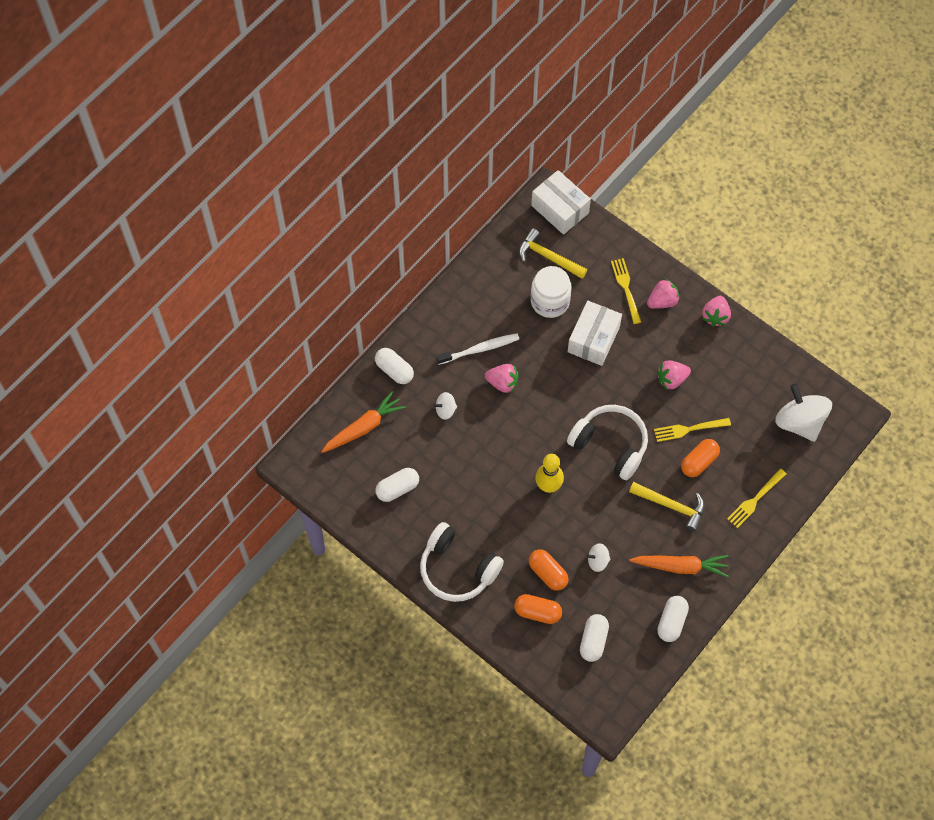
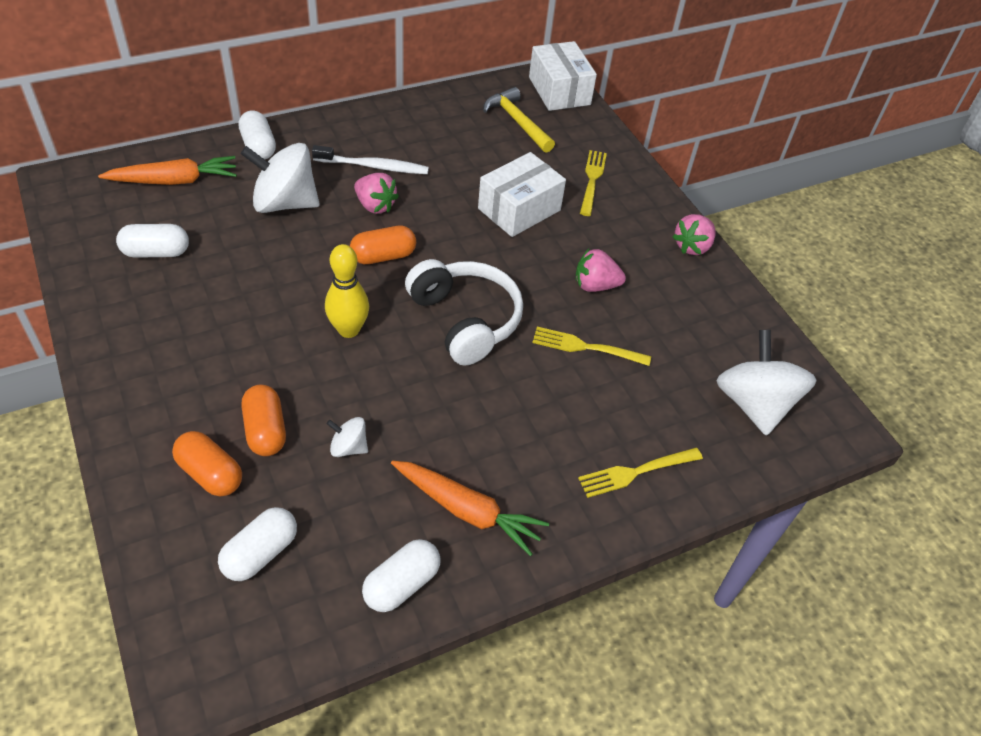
camera: 20 degrees right, 15 degrees down
(445, 410) = (285, 203): white spinning top -> white spinning top, size x2.13
(457, 569) = (148, 370): white headphones -> none
(550, 301) = (491, 157): white jar -> none
(662, 301) = (631, 208): pink strawberry -> none
(671, 506) = (504, 426): yellow hammer -> none
(699, 462) = (577, 390): orange capsule -> orange capsule (383, 256)

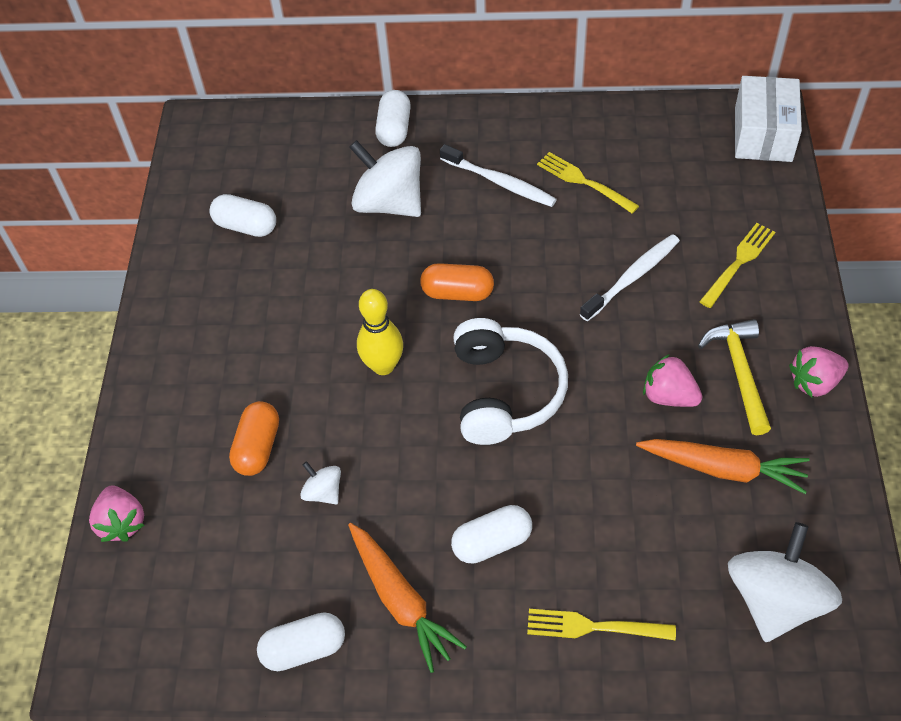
camera: 35 degrees right, 5 degrees up
(174, 181) = (297, 150): orange carrot -> orange carrot (723, 469)
(210, 474) = (192, 473): orange capsule -> none
(260, 553) = (198, 567): white capsule -> white capsule (492, 542)
(375, 206) = (478, 230): pink strawberry -> pink strawberry (122, 523)
(517, 122) = (689, 164): yellow hammer -> yellow hammer (739, 372)
(519, 209) = (632, 277): white box -> white toothbrush
(586, 347) = (618, 466): yellow fork -> yellow fork (584, 182)

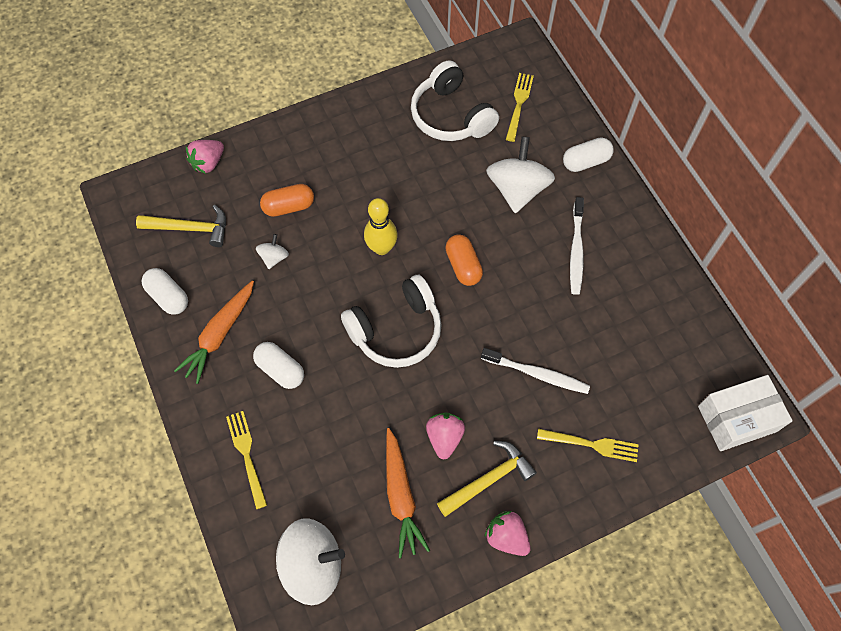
camera: 60 degrees right, 10 degrees up
(213, 582) = (190, 228): none -> yellow hammer
(246, 226) = (451, 116): white capsule -> white headphones
(584, 182) = (609, 306): yellow fork -> yellow fork (519, 104)

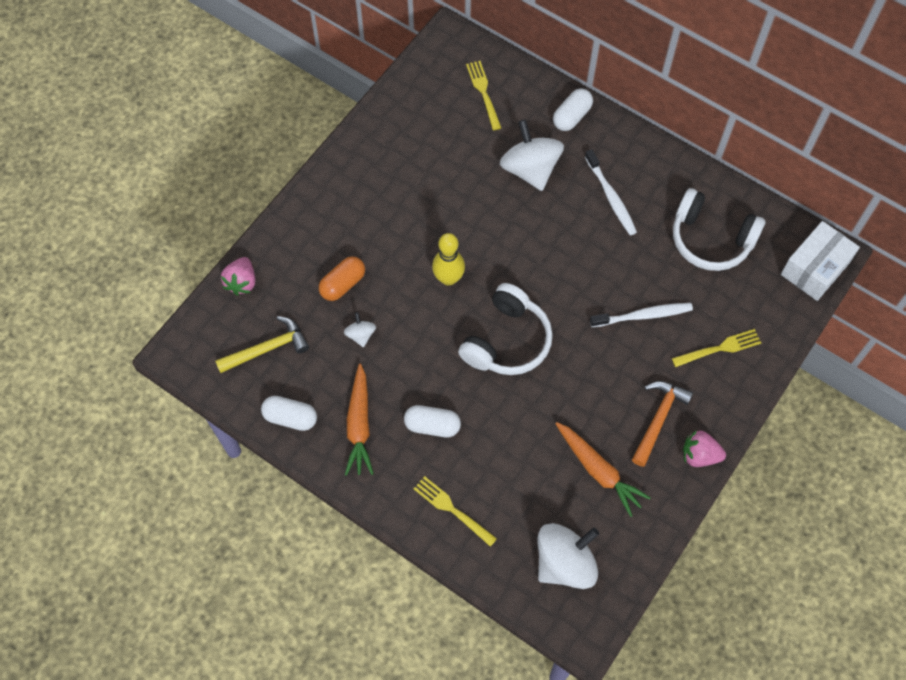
camera: 30 degrees left, 0 degrees up
(444, 437) = (603, 406): pink strawberry -> none
(451, 116) = (431, 132): white headphones -> white headphones (711, 239)
(463, 266) = (527, 258): orange capsule -> none
(489, 479) = (658, 419): yellow hammer -> orange hammer

